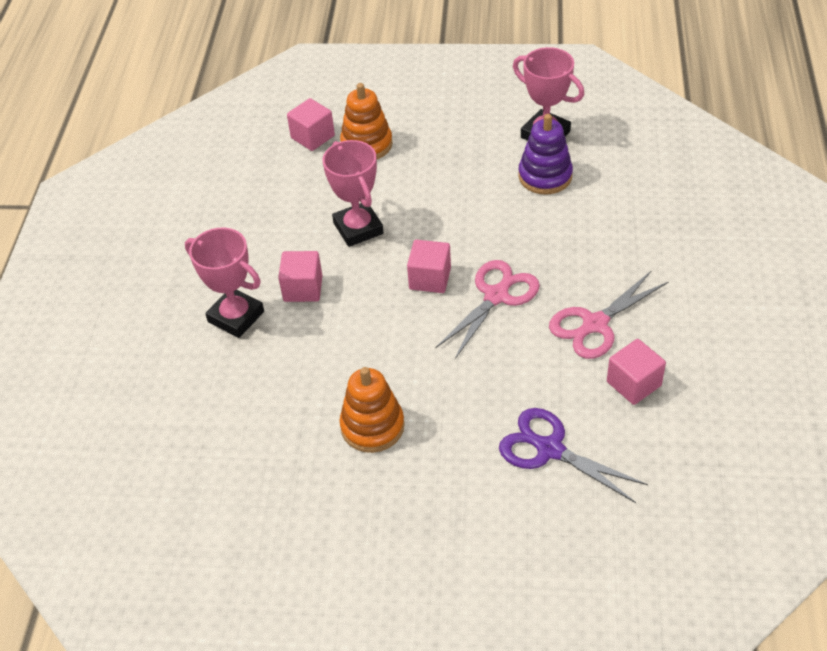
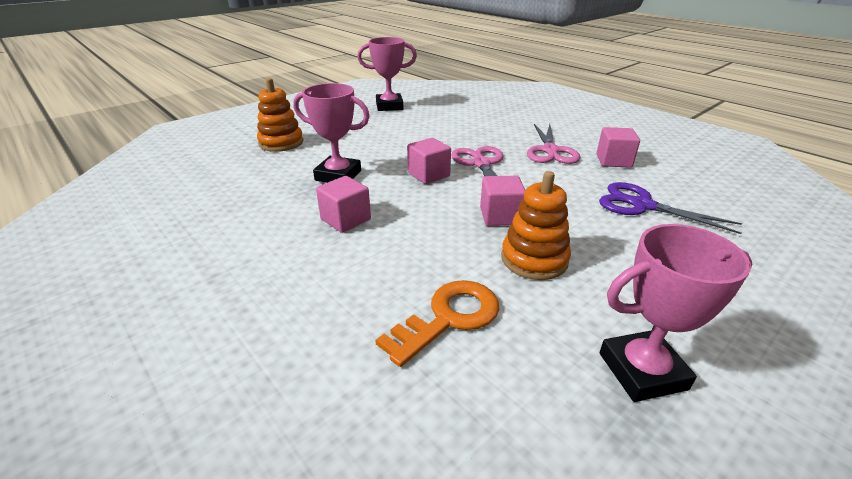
camera: 50 degrees left, 15 degrees down
(236, 317) = (311, 263): pink trophy -> pink trophy (642, 371)
(257, 424) = (448, 317): none -> orange key
(313, 137) = (231, 153): pink cube -> pink cube (500, 216)
(545, 176) = (417, 117): purple stacking toy -> none
(549, 449) = (641, 205): purple scissors -> purple scissors turned 45 degrees clockwise

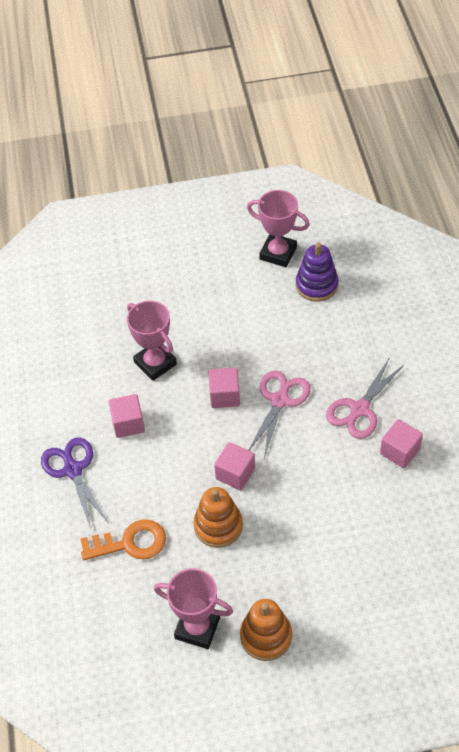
camera: 35 degrees right, 20 degrees up
(281, 143) = (138, 287): orange stacking toy -> orange stacking toy (266, 636)
(436, 111) = (316, 285): none -> purple stacking toy
(641, 205) = (353, 516): purple scissors -> purple scissors (72, 469)

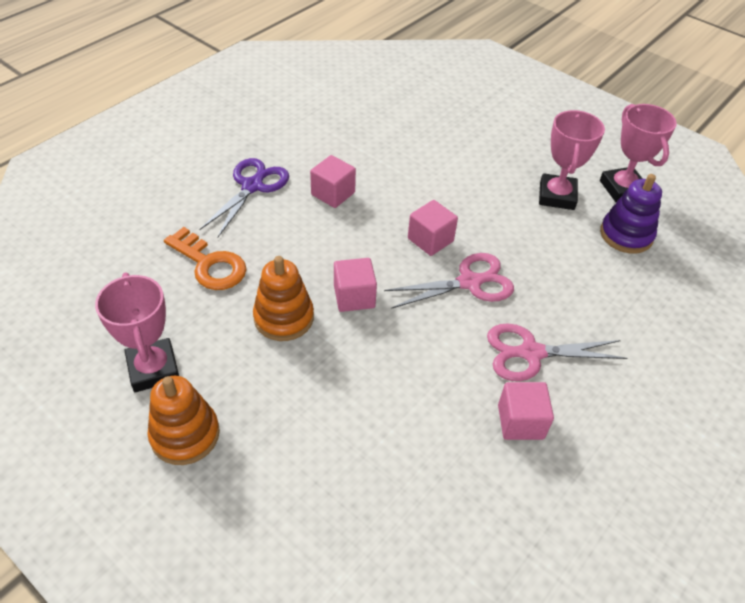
camera: 45 degrees right, 5 degrees down
(155, 363) = (412, 176): pink trophy -> pink trophy (557, 196)

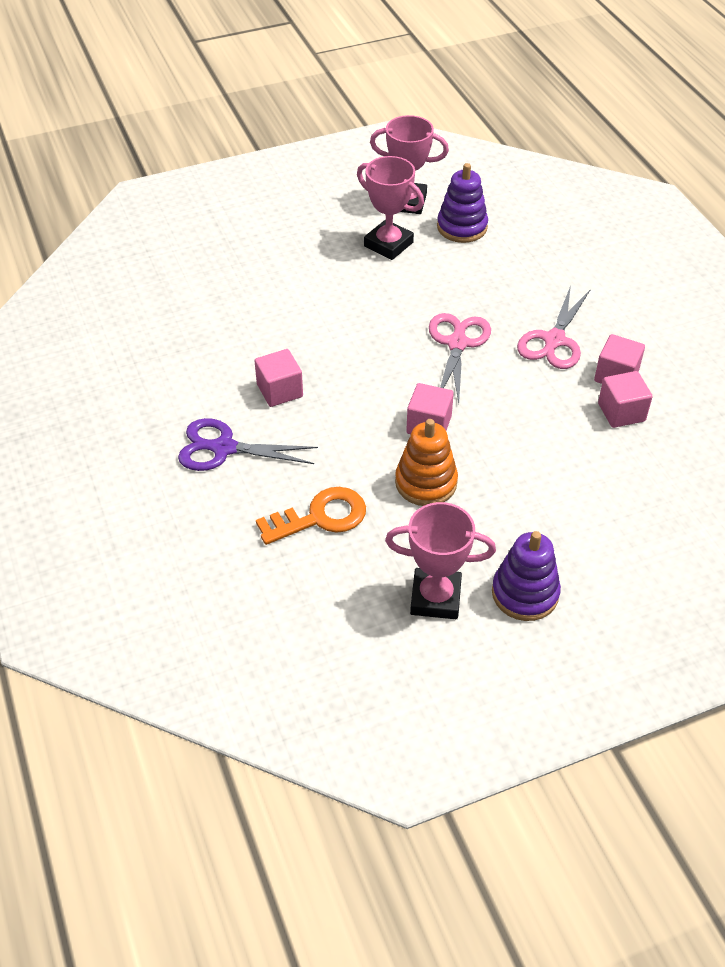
camera: 60 degrees left, 0 degrees up
(185, 435) = (525, 593): orange stacking toy -> purple stacking toy
(252, 186) = (223, 448): purple scissors -> purple scissors turned 45 degrees counterclockwise
(430, 240) = (390, 347): pink cube -> pink cube (621, 412)

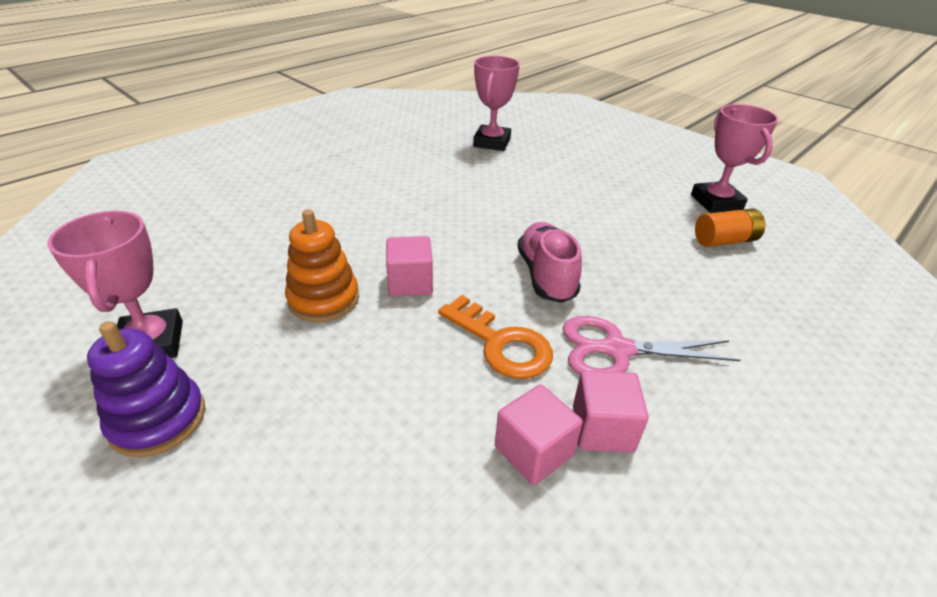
camera: 65 degrees right, 10 degrees down
(223, 448) = (325, 185): purple scissors -> none
(280, 391) = (407, 194): pink cube -> none
(320, 517) = (257, 247): orange key -> orange key (501, 343)
(388, 244) = (645, 205): pink trophy -> pink trophy (492, 142)
(457, 343) = (546, 275): pink scissors -> pink shoe
(462, 227) = (724, 241): purple stacking toy -> orange battery

